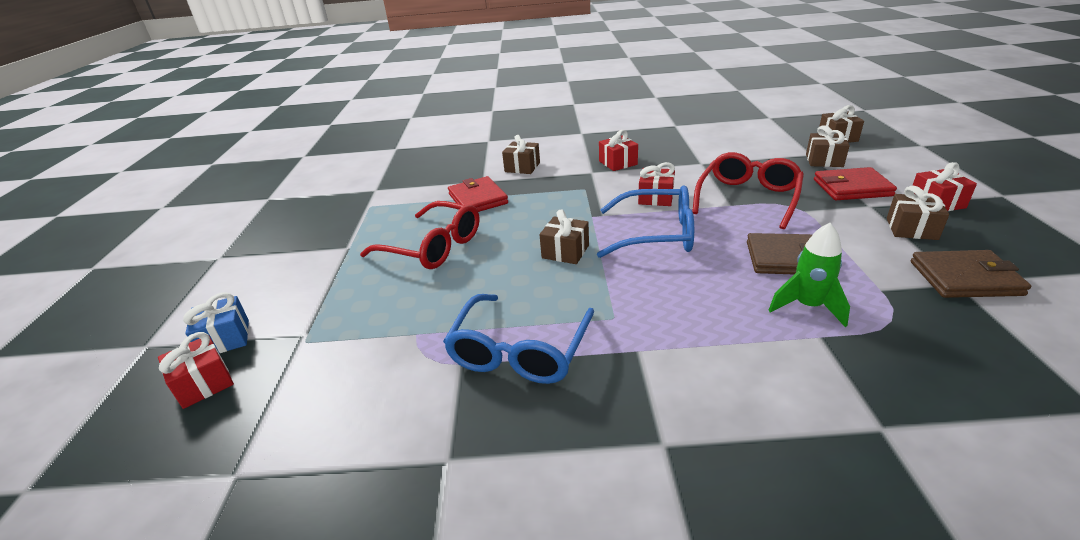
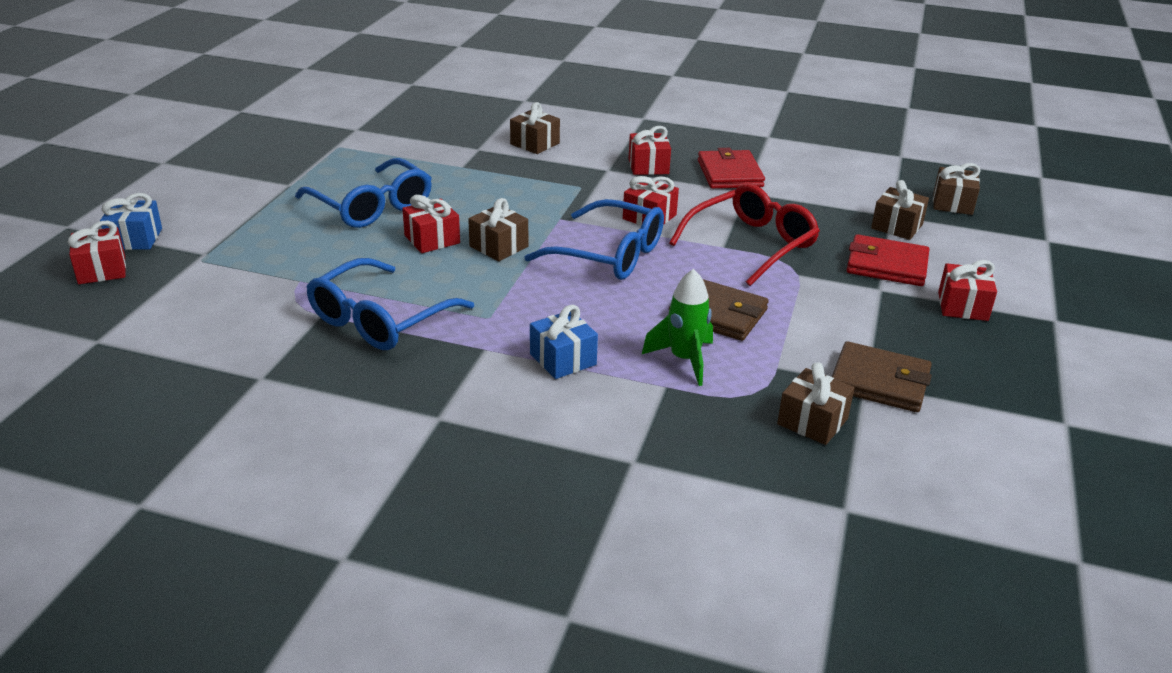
camera: 15 degrees right, 0 degrees up
(432, 247) = (371, 206): red glasses -> blue glasses
(478, 199) = (456, 168): red wallet -> red wallet (730, 174)
(505, 261) = (432, 239): none -> red gift
(713, 338) = (563, 359): none -> blue gift
(911, 229) = (892, 324): brown gift -> brown gift (812, 421)

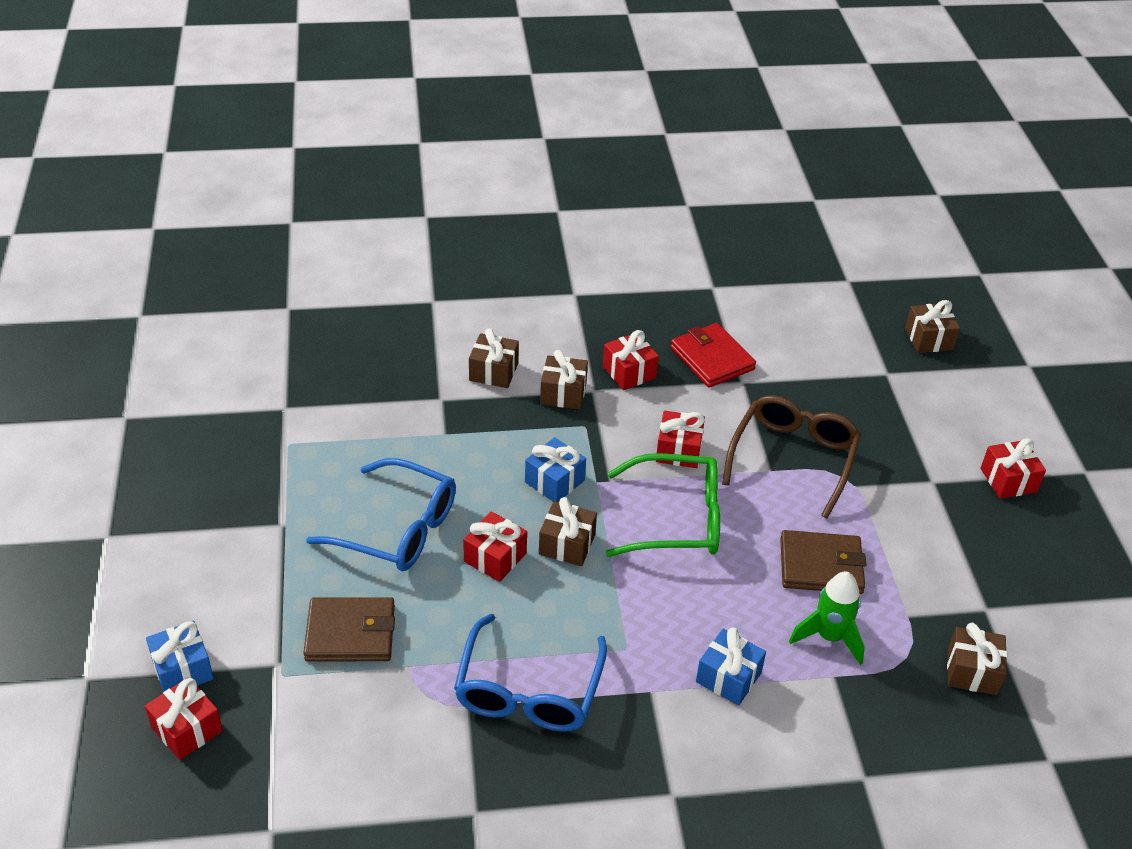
camera: 25 degrees left, 10 degrees up
(524, 210) = (554, 481): none -> blue gift
(608, 254) = (676, 519): blue glasses -> green glasses
(751, 245) = (792, 459): red glasses -> brown glasses
(879, 382) = (995, 602): brown wallet -> brown wallet (350, 633)
(887, 265) = (921, 446): red wallet -> none
(896, 226) = (900, 388): brown gift -> brown gift (563, 393)

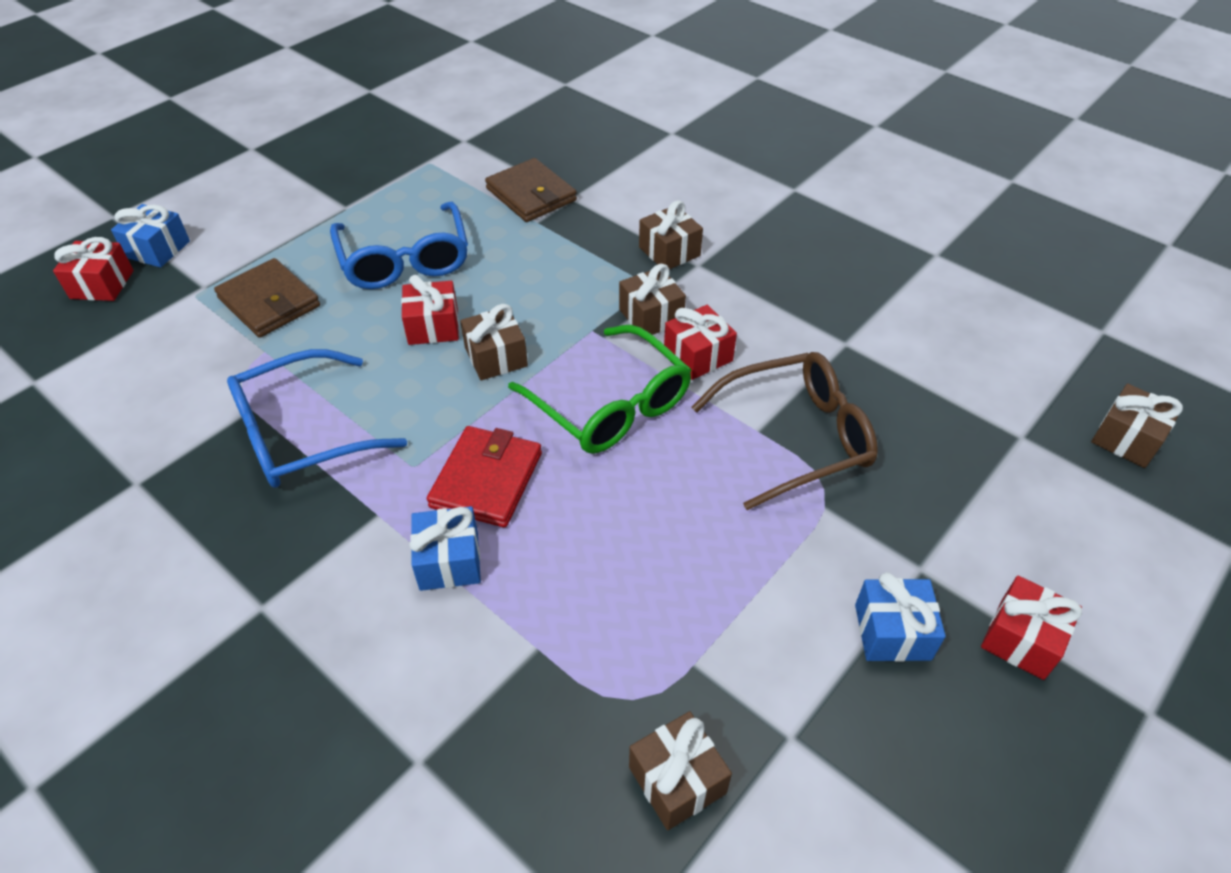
camera: 50 degrees right, 5 degrees up
(494, 372) = (640, 204): brown gift -> brown gift (651, 316)
(554, 481) = (561, 307): blue gift -> blue gift (892, 632)
(629, 372) = (750, 271): red gift -> none
(712, 359) = (845, 307): red wallet -> red wallet (486, 480)
(821, 566) = (677, 545): brown wallet -> brown wallet (531, 194)
(829, 637) = (586, 611): green rocket -> none

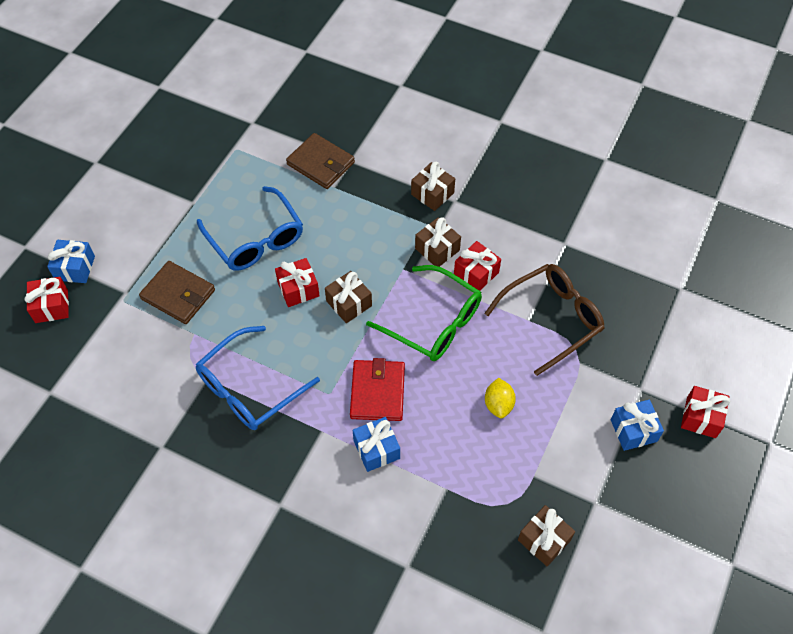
camera: 15 degrees left, 10 degrees up
(670, 539) = (498, 404): none -> yellow lemon
(1126, 439) = (739, 276): brown gift -> none

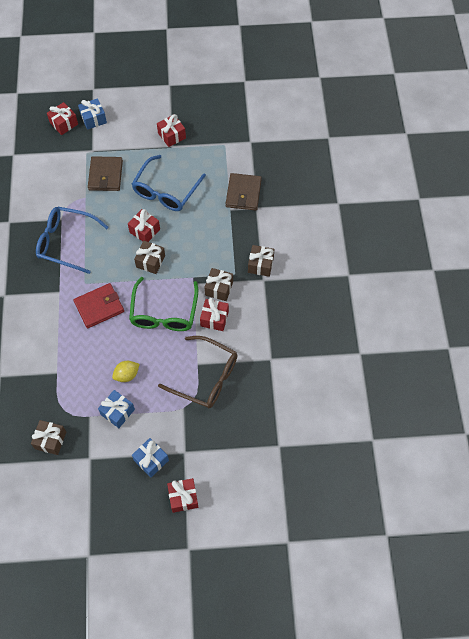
camera: 60 degrees right, 5 degrees up
(176, 195) = (172, 135): none -> red gift
(376, 449) = (62, 325): blue gift -> blue gift (117, 412)

